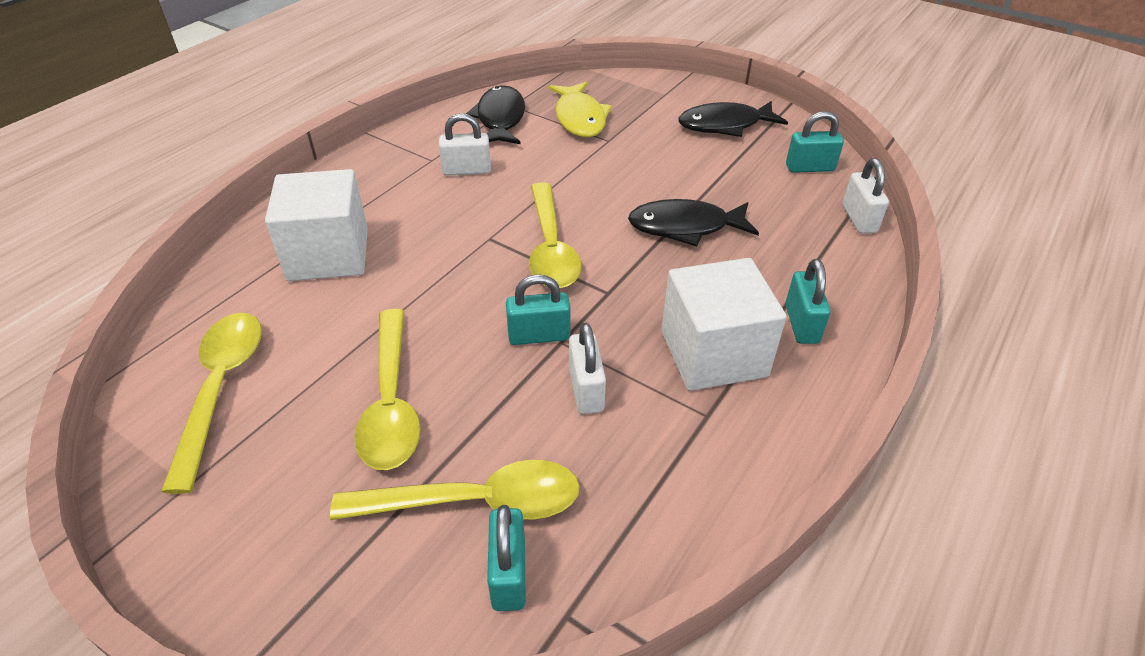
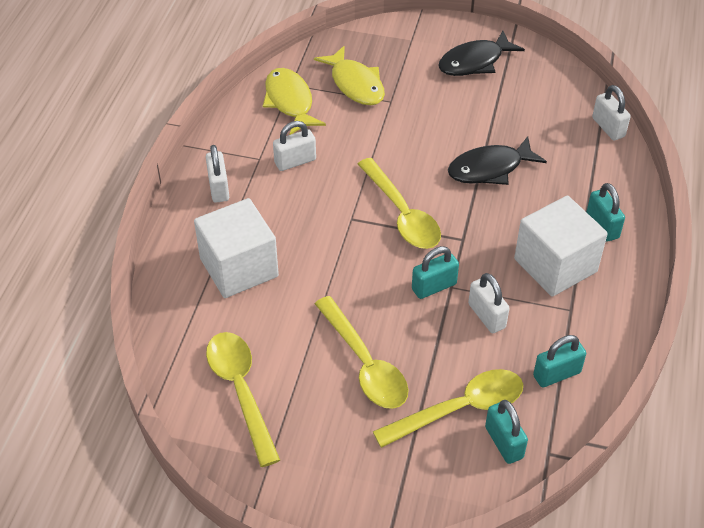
camera: 20 degrees left, 5 degrees up
(369, 176) = (219, 188): none -> white padlock
(500, 119) = (290, 102): black fish -> yellow fish
(810, 168) = (556, 89): turquoise padlock -> turquoise padlock (556, 374)

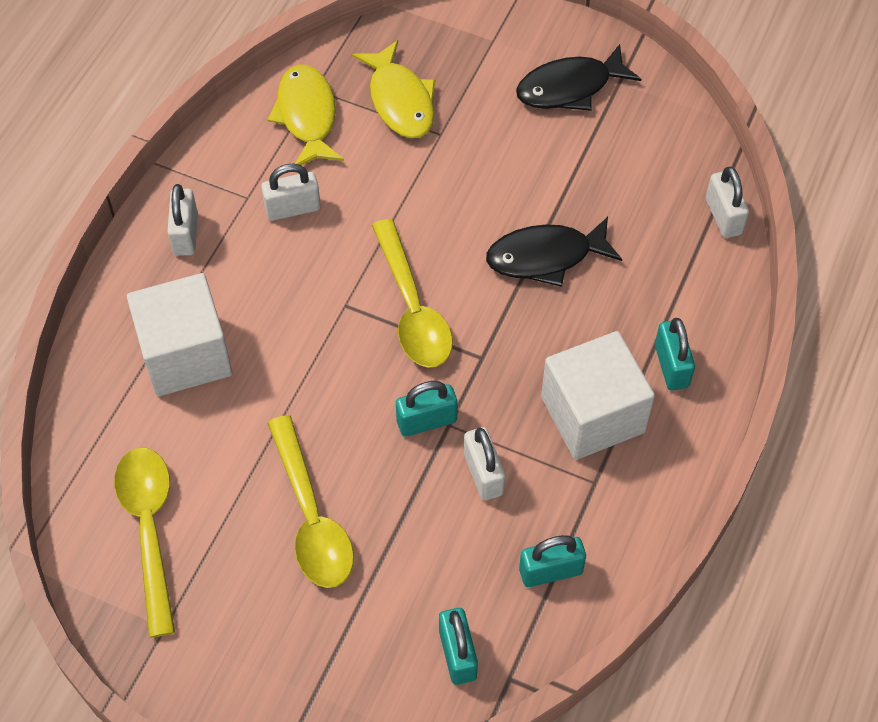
camera: 10 degrees right, 10 degrees up
(460, 409) = (414, 599): yellow spoon -> none

